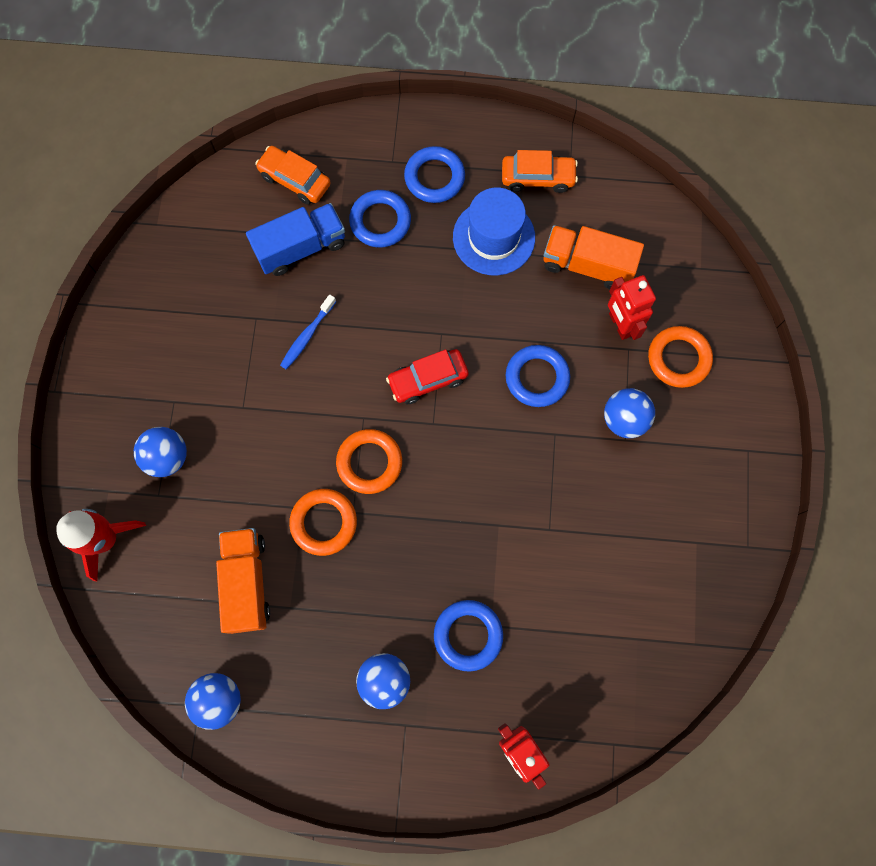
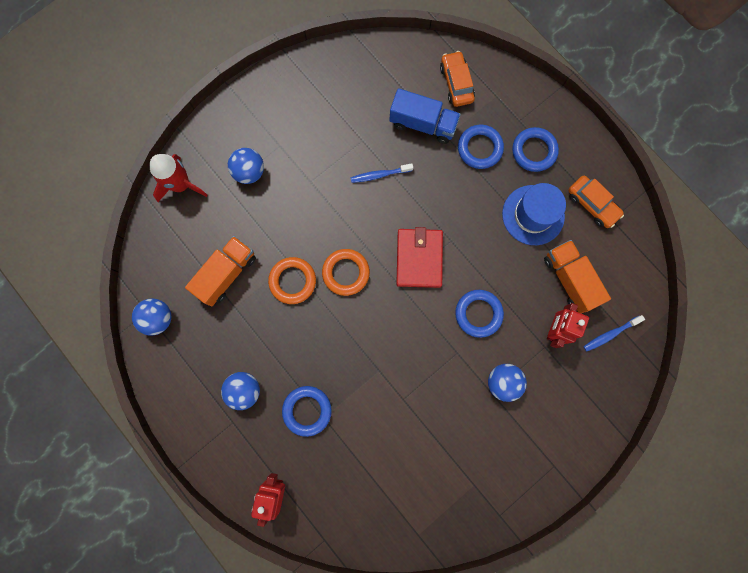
camera: 45 degrees right, 5 degrees up
(428, 380) = (419, 258): red car -> red wallet
(673, 281) = (610, 334): none -> blue toothbrush
(678, 358) = (567, 379): orange ring -> none

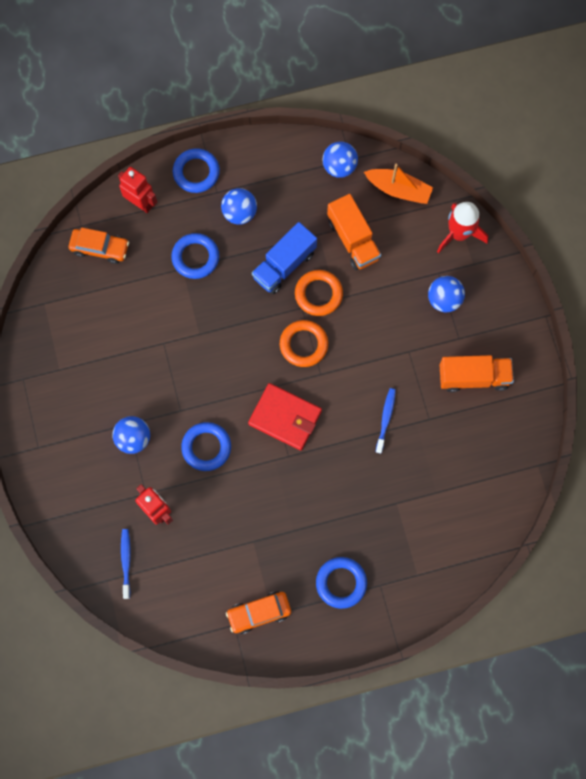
camera: 115 degrees right, 5 degrees down
(160, 254) = (398, 190): none -> orange boat
(423, 124) = (420, 485): blue truck -> blue truck (284, 265)
(456, 83) = (449, 540): orange car -> orange car (100, 248)
(479, 148) = (369, 529): blue ring -> blue ring (196, 172)
(533, 215) = (276, 548): blue hat -> none
(569, 279) = (196, 550): orange truck -> orange truck (473, 377)

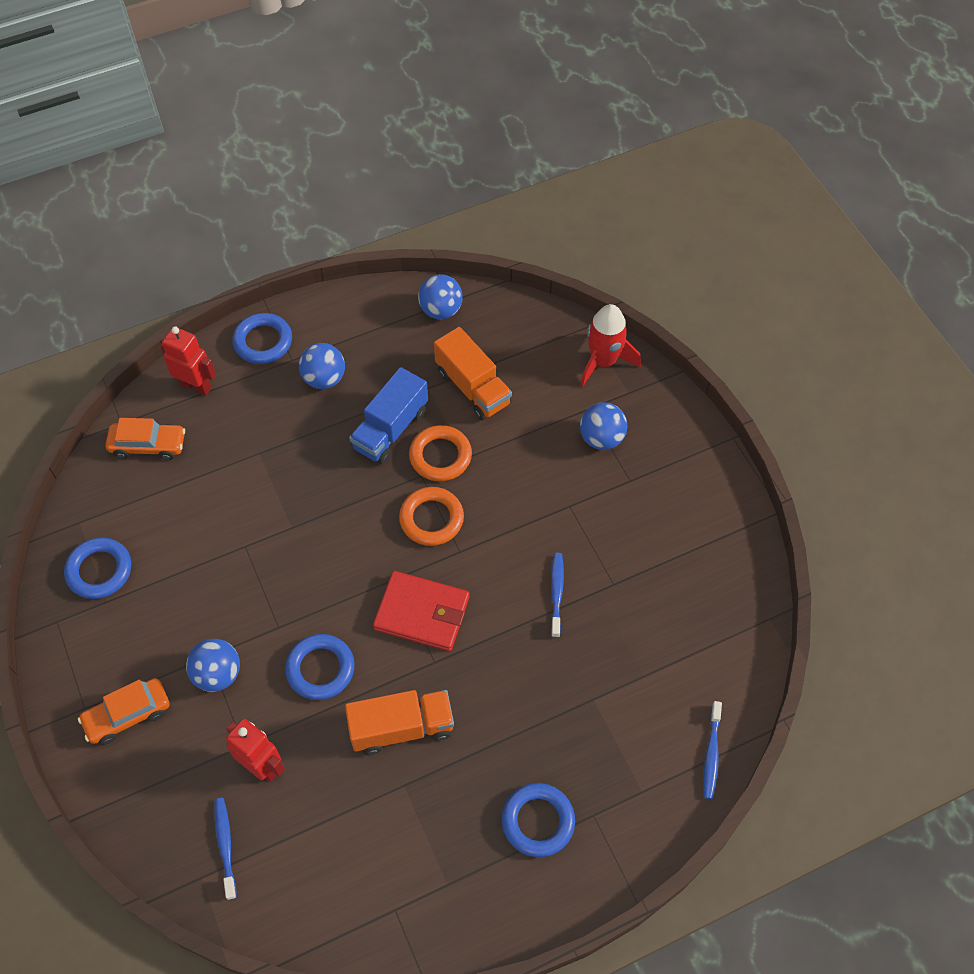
camera: 10 degrees left, 15 degrees down
(195, 257) = (274, 437): blue ring -> blue ring (99, 570)
(259, 613) = (428, 885): orange car -> orange car (128, 715)
(398, 190) = (519, 324): orange boat -> none
(471, 557) = (711, 754): none -> blue toothbrush
(473, 377) = (660, 523): orange truck -> orange truck (402, 728)

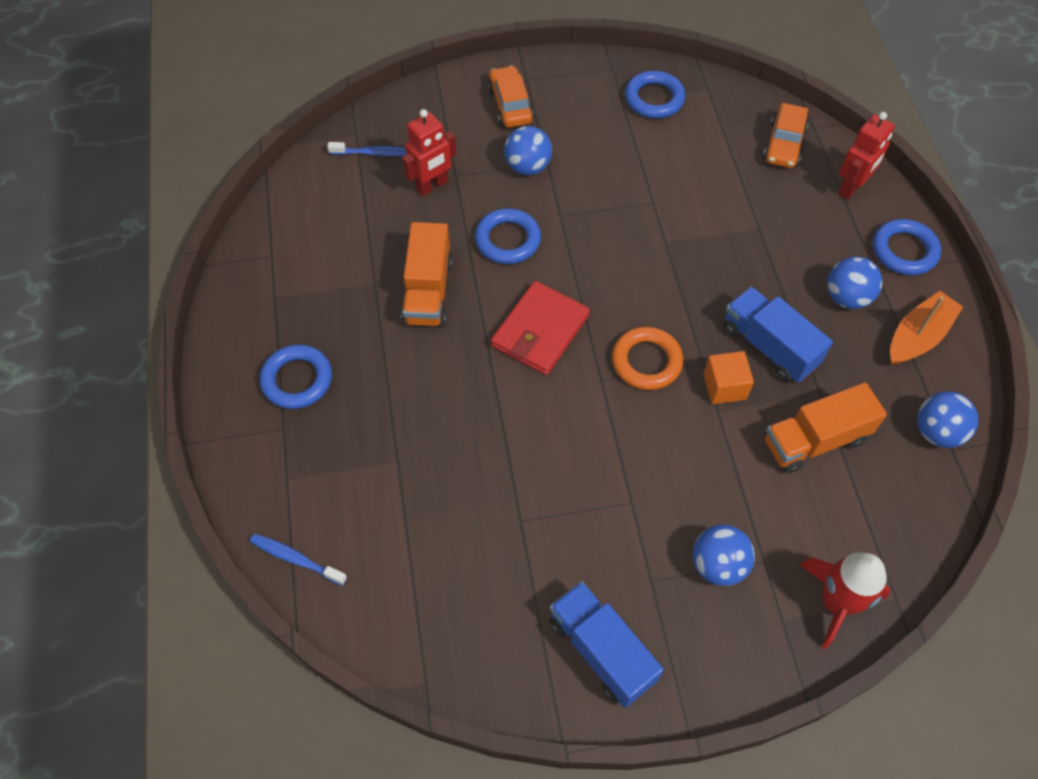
camera: 105 degrees right, 0 degrees up
(353, 327) = (918, 336): none -> orange boat
(440, 456) = (724, 386): orange ring -> orange cube
(556, 593) = (526, 459): blue toothbrush -> none
(697, 503) = (601, 650): none -> blue truck

